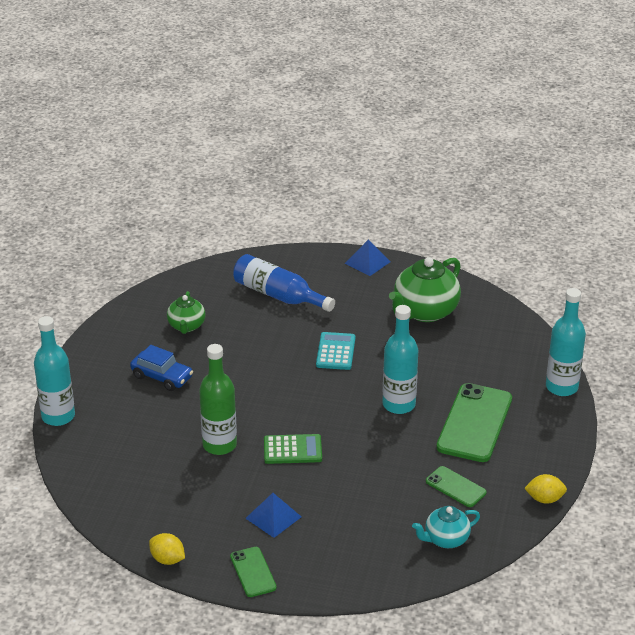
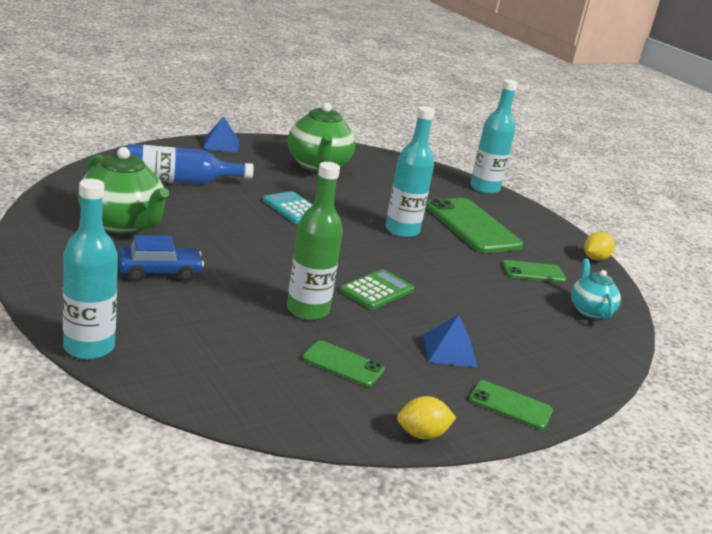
camera: 50 degrees left, 10 degrees down
(186, 326) = (122, 225): green teapot -> green teapot, size x1.74
(186, 493) = (343, 364): none -> green phone
(445, 539) = (590, 310): turquoise teapot -> turquoise teapot turned 150 degrees clockwise

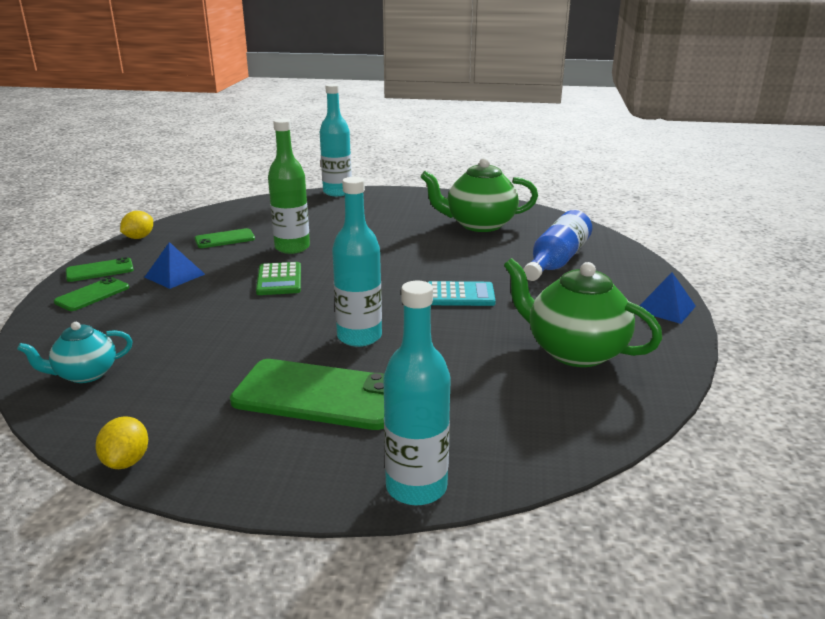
camera: 135 degrees right, 0 degrees up
(160, 273) = (395, 220): blue car -> none
(533, 272) = (183, 380): green phone -> green phone (92, 295)
(590, 310) = (85, 374): turquoise teapot -> turquoise teapot turned 120 degrees clockwise

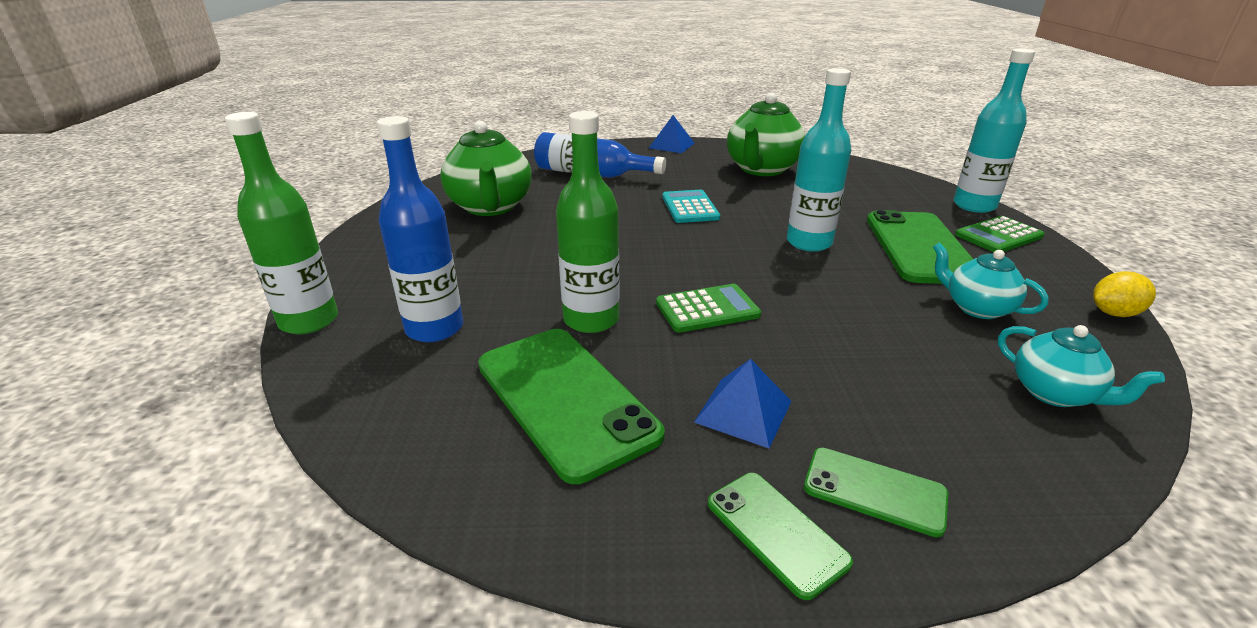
camera: 100 degrees left, 5 degrees up
(139, 237) = (575, 543): yellow lemon -> none
(198, 385) = (977, 308): none -> turquoise teapot
(225, 239) = (565, 398): green phone -> green phone, size x1.92
(311, 214) = (434, 328): none -> blue bottle
(318, 465) = (998, 236): none -> green calculator
(337, 192) = (309, 321): turquoise bottle -> green bottle

